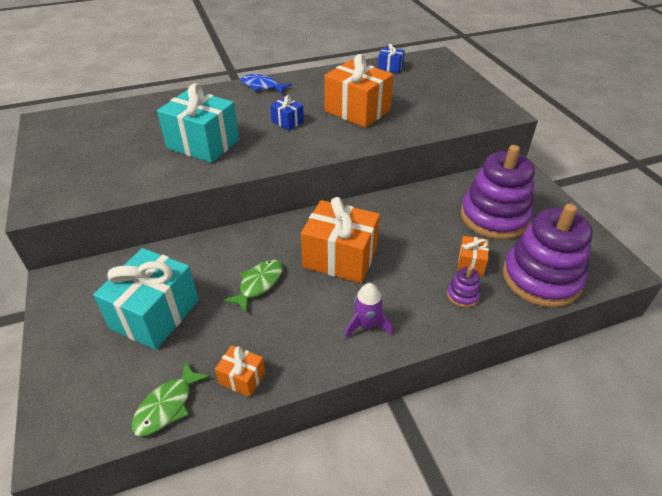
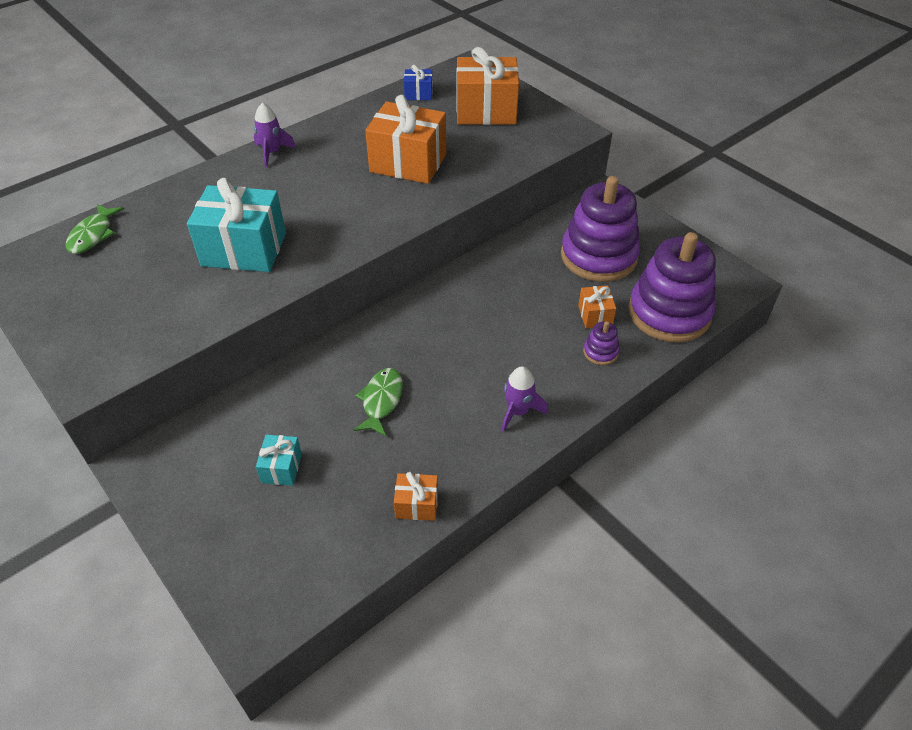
camera: 20 degrees left, 5 degrees up
(155, 314) = (281, 468): turquoise gift -> turquoise gift, size x0.48
(167, 406) = (353, 557): green fish -> green fish (93, 235)
(262, 86) = (272, 153): blue fish -> purple rocket
(287, 122) = (332, 196): blue gift -> none
(340, 258) = (456, 346): orange gift -> orange gift (486, 111)

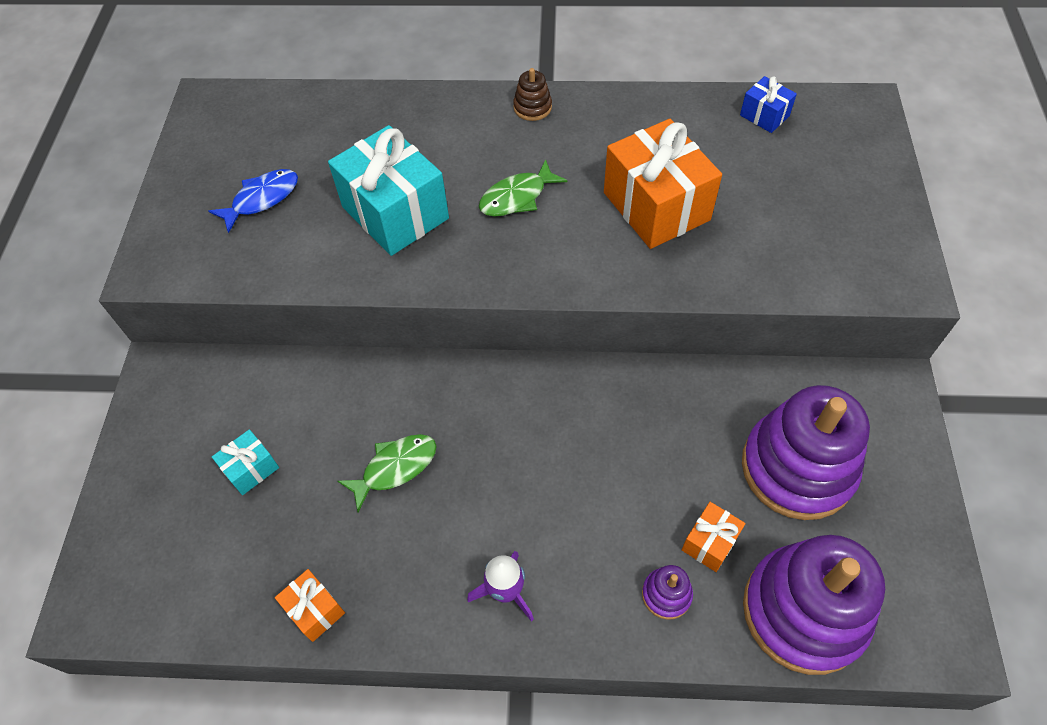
camera: 45 degrees right, 10 degrees up
(93, 235) = (294, 111): green fish -> green fish (517, 197)
(130, 294) = (262, 199): none -> blue fish
(272, 153) = (532, 107): purple rocket -> brown stacking toy
(486, 111) = (822, 186): orange gift -> none

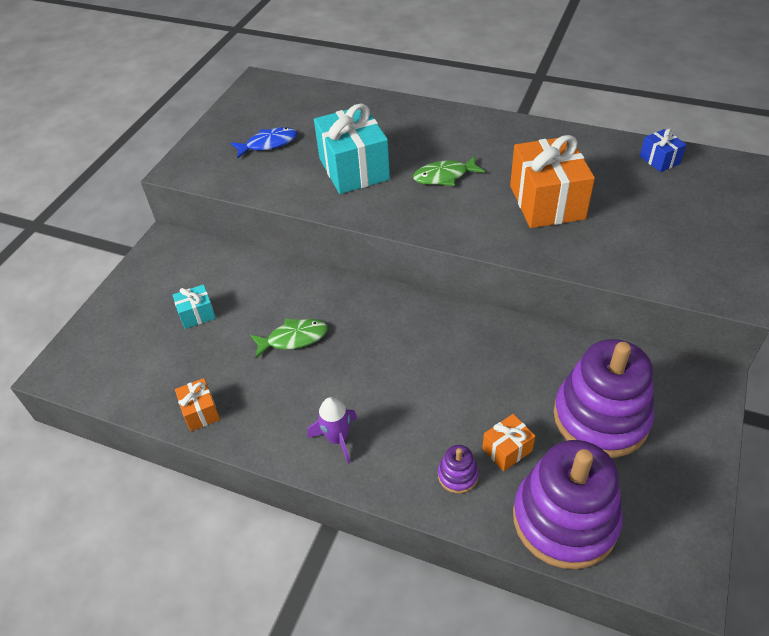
camera: 20 degrees right, 10 degrees down
(532, 107) = (480, 123): brown stacking toy -> none

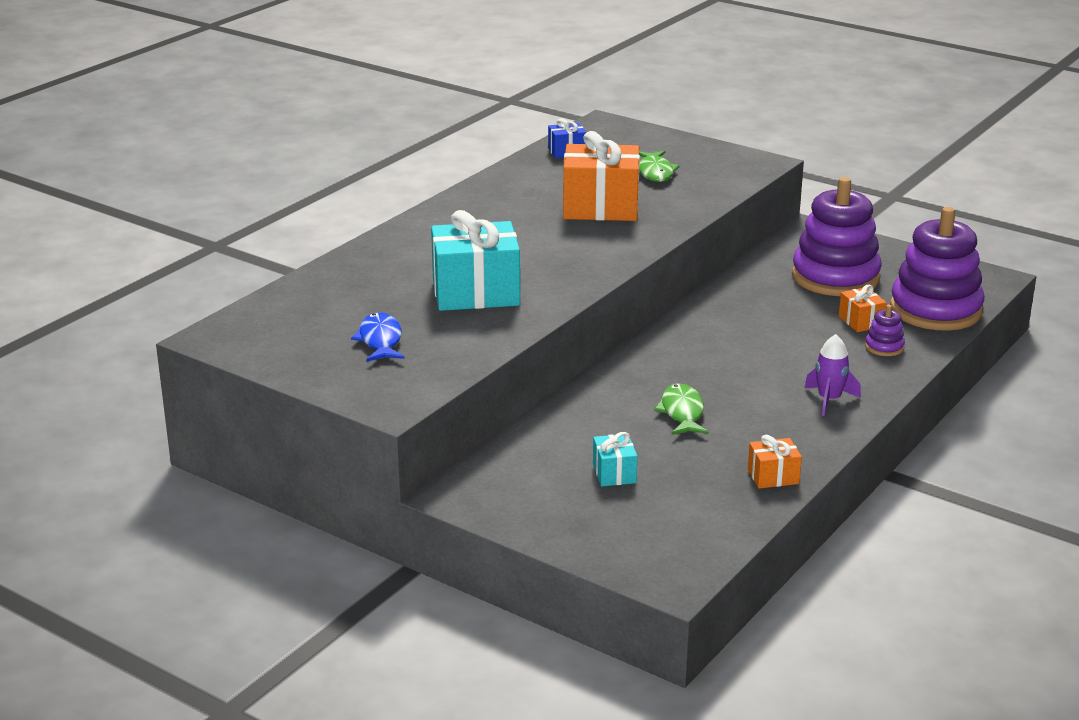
camera: 80 degrees left, 20 degrees down
(444, 176) = (525, 247): green fish -> green fish (655, 172)

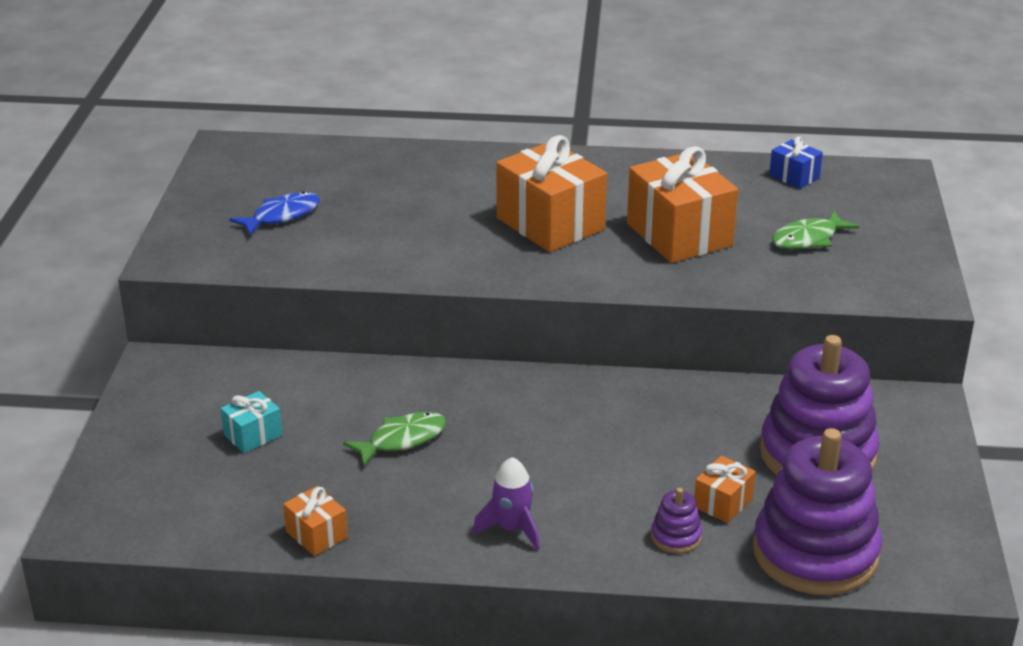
camera: 60 degrees right, 5 degrees up
(476, 293) = (416, 230): turquoise gift -> none
(530, 244) = (550, 224): none -> orange gift

